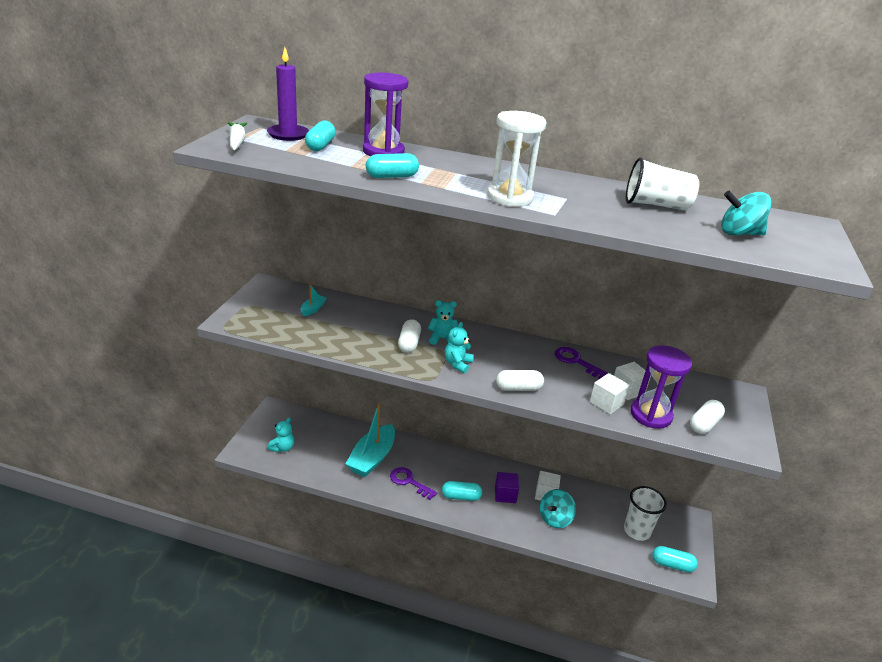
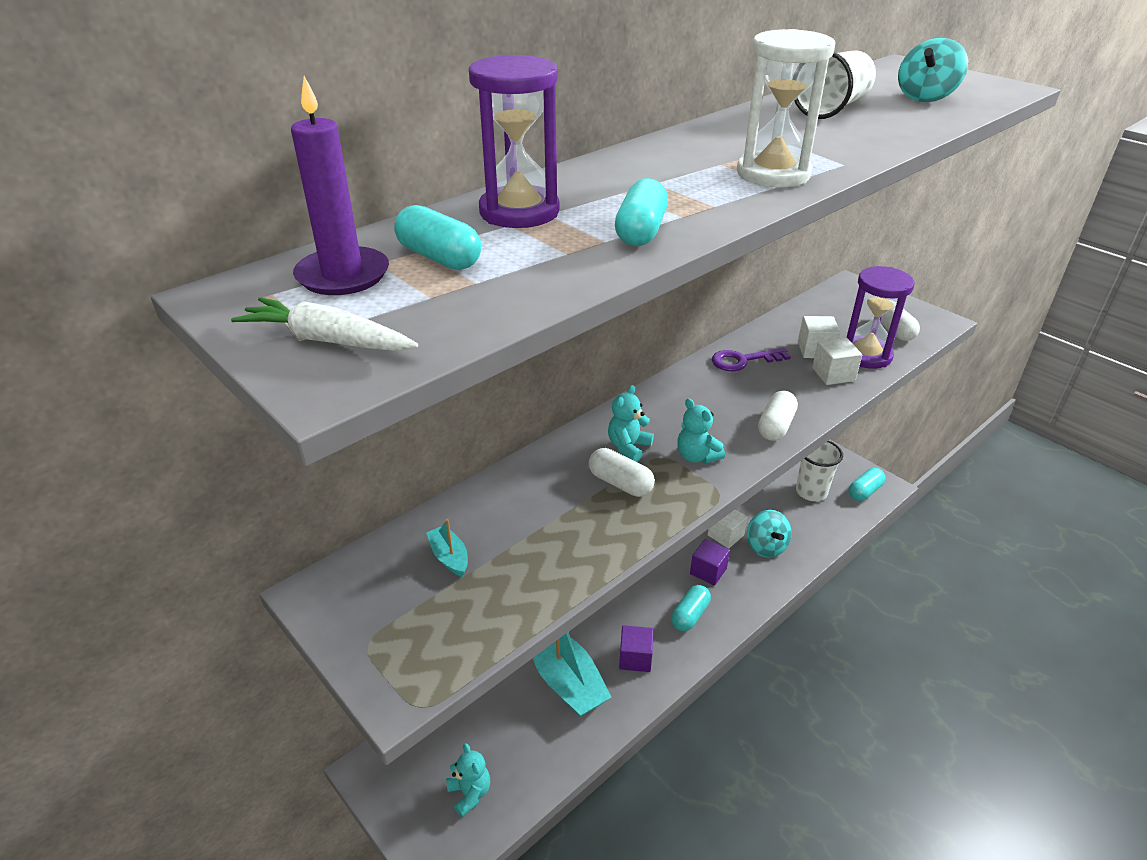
camera: 55 degrees left, 5 degrees up
(409, 482) = (635, 658): purple key -> purple cube

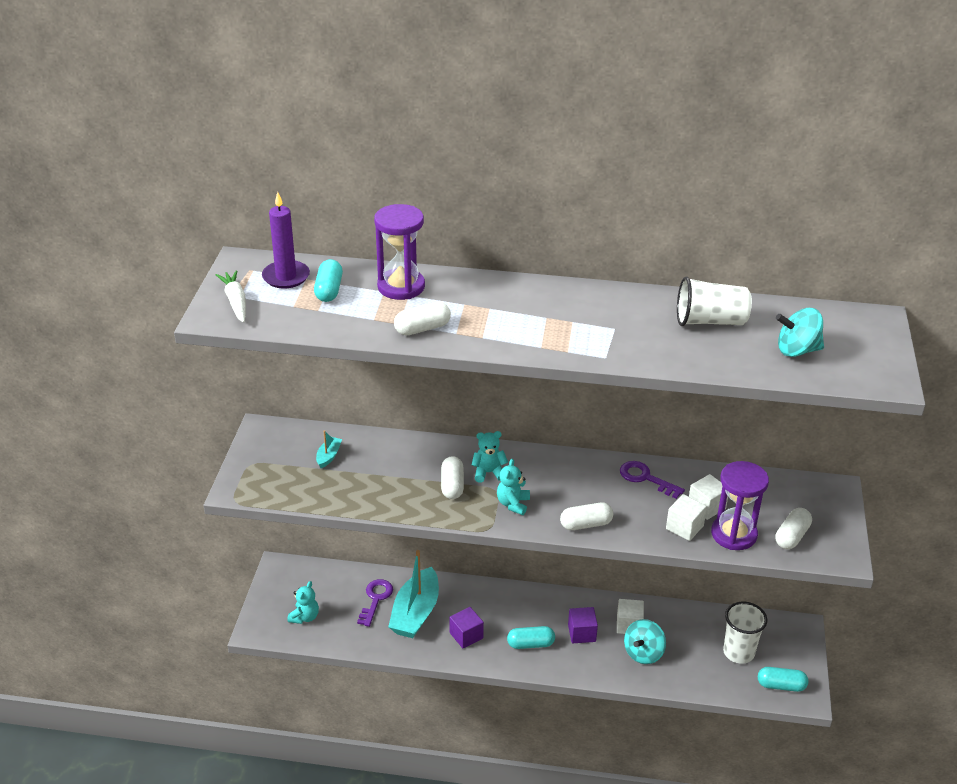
camera: 50 degrees right, 0 degrees up
(512, 704) = (375, 599): none -> purple key
(641, 231) = (422, 328): turquoise capsule -> white capsule
(773, 174) = (554, 339): white hourglass -> none

